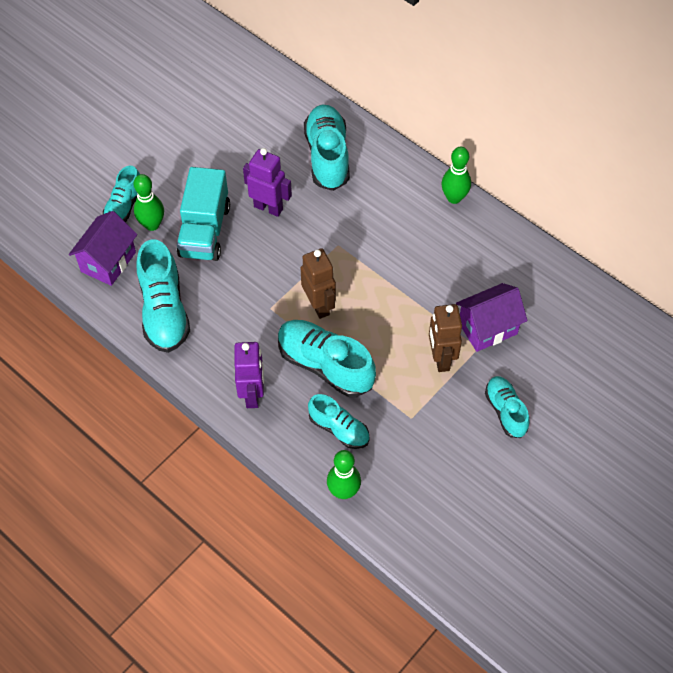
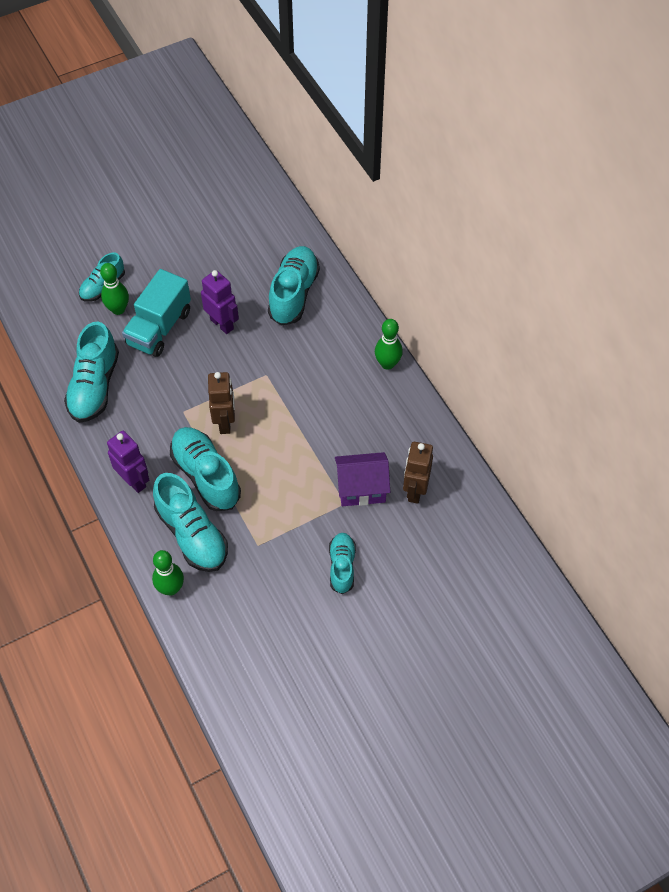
camera: 20 degrees right, 0 degrees up
(108, 262) = (68, 330): purple house -> none
(252, 394) = (134, 481): purple robot -> purple robot turned 60 degrees counterclockwise
(339, 429) = (192, 534): turquoise shoe -> turquoise shoe, size x1.66
(441, 358) = (307, 502): brown robot -> brown robot (415, 490)

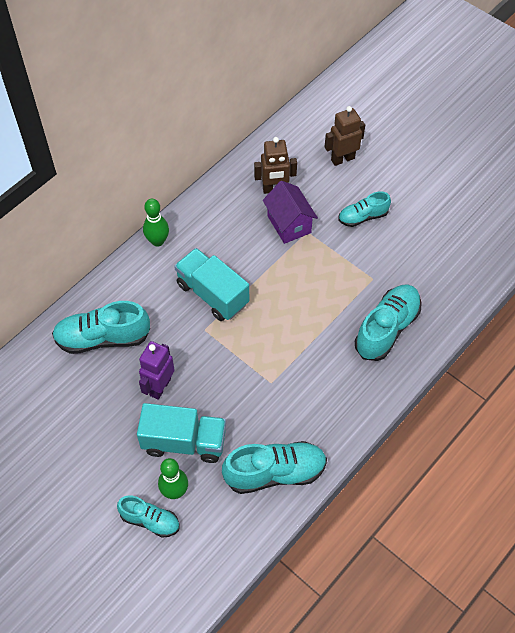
camera: 110 degrees left, 0 degrees up
(134, 481) = (359, 394): purple robot -> none
(171, 588) = (441, 326): green bowling pin -> none
(206, 476) = (328, 339): turquoise shoe -> none
(225, 422) = (268, 344): brown robot -> brown robot (342, 159)
(303, 392) = (212, 294): none -> turquoise truck

